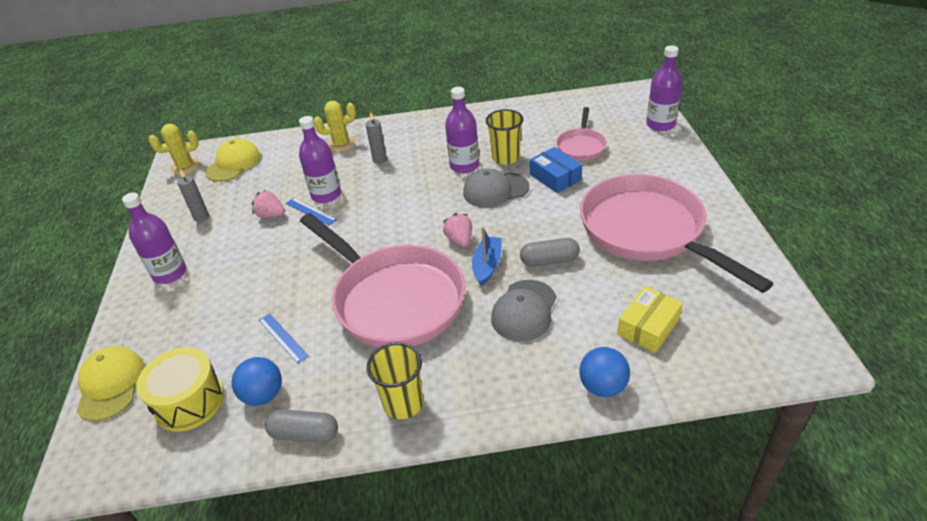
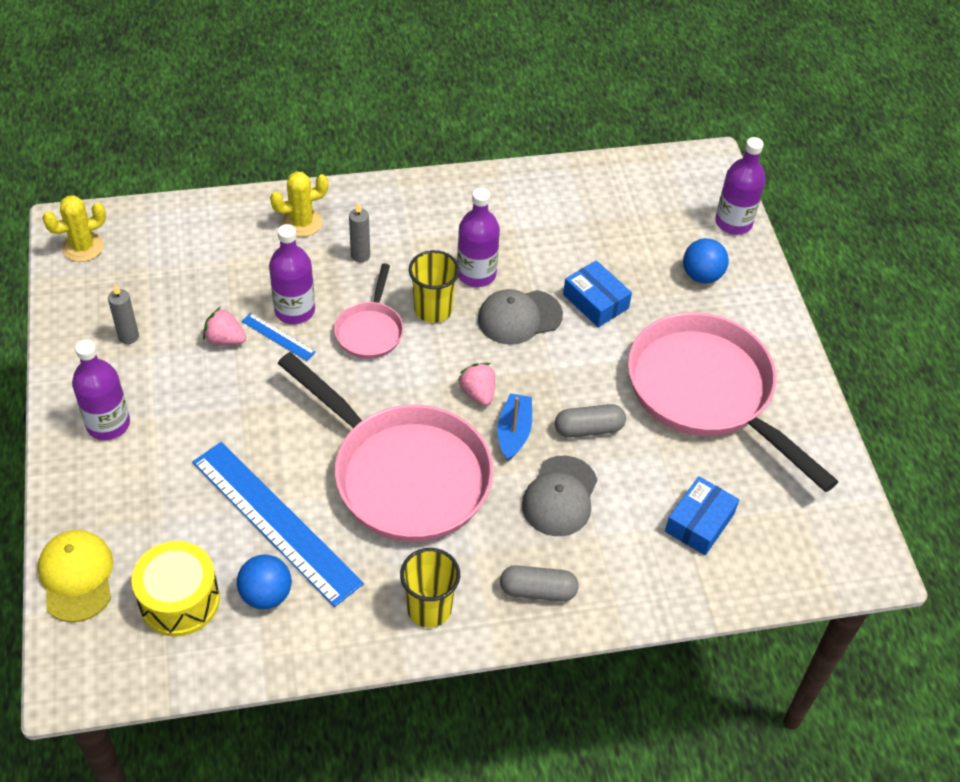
camera: 10 degrees left, 10 degrees up
(233, 164) = (153, 247): yellow cap -> none
(283, 337) = (275, 522): blue ruler -> blue ruler, size x2.42
(305, 434) = (323, 642): grey capsule -> grey capsule (538, 591)
(506, 157) = (531, 264): yellow cup -> yellow cup (433, 309)
(581, 146) = (629, 252): pink pan -> pink pan (370, 330)
(602, 386) = (646, 594): blue ball -> blue ball (701, 275)
(648, 326) = (699, 522): yellow box -> blue box

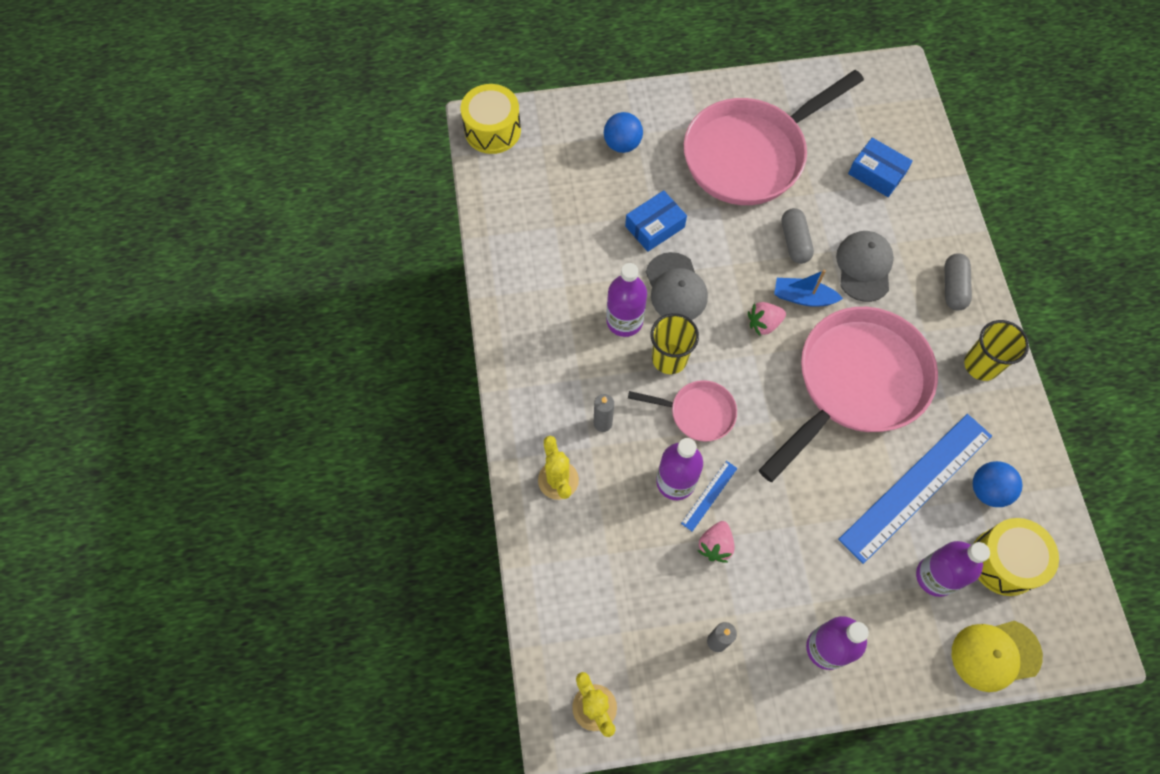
camera: 85 degrees left, 15 degrees up
(560, 496) = (864, 267): grey cap -> grey cap turned 105 degrees counterclockwise
(702, 170) = (492, 130): none -> yellow drum
(733, 222) = (559, 114): purple bottle -> purple bottle (935, 576)

